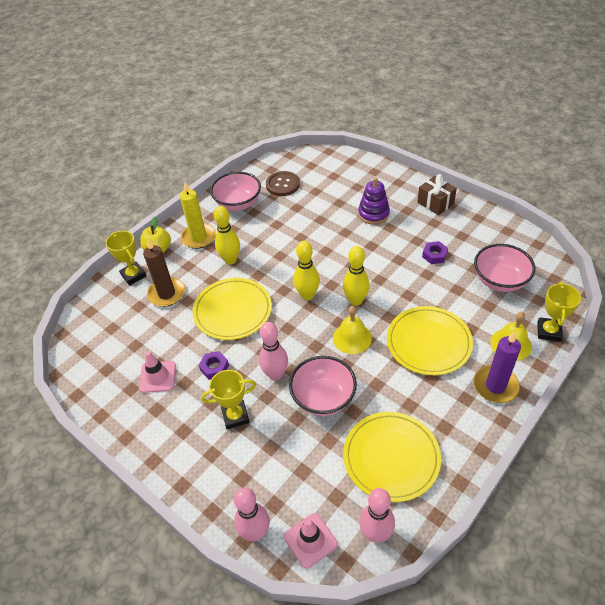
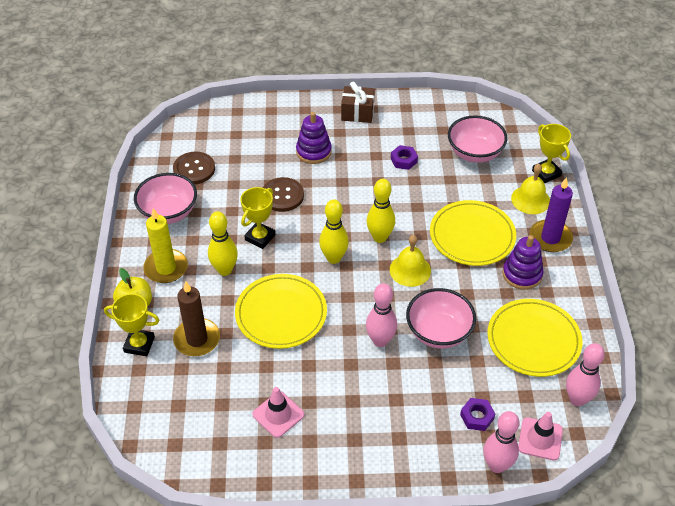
camera: 45 degrees left, 0 degrees up
(214, 367) = (321, 371): purple nut -> purple nut (477, 417)
(235, 416) = (385, 396): yellow trophy -> yellow trophy (260, 237)
(319, 232) = (282, 196): none -> brown button
(438, 399) = (522, 274): none -> purple stacking toy

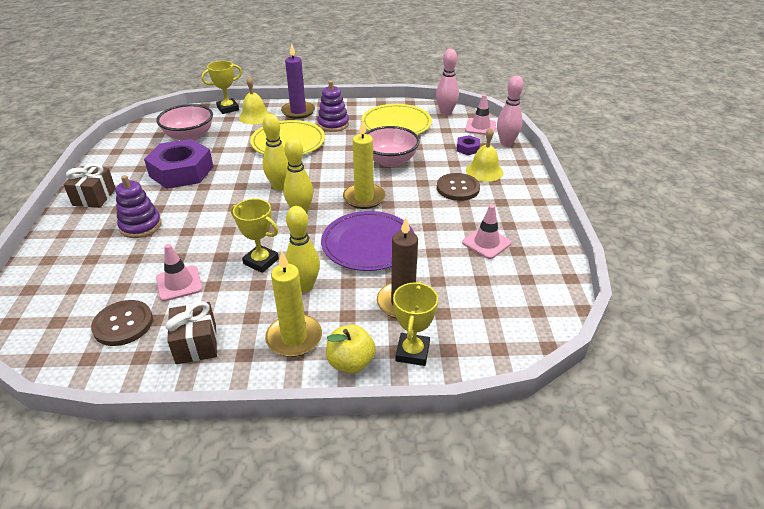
camera: 90 degrees left, 10 degrees down
(168, 212) = (196, 344): pink bowl -> brown gift
(236, 190) = (179, 283): none -> pink traffic cone
(281, 313) = (368, 244): yellow plate -> purple plate
(282, 196) = (201, 247): brown button -> brown button (458, 188)
(359, 308) = (364, 198): none -> yellow candle
(380, 341) = (400, 188): pink bowling pin -> none
(403, 160) = (181, 171): purple nut -> purple nut, size x2.29
(410, 270) = (322, 172): yellow bell -> yellow bell (484, 171)

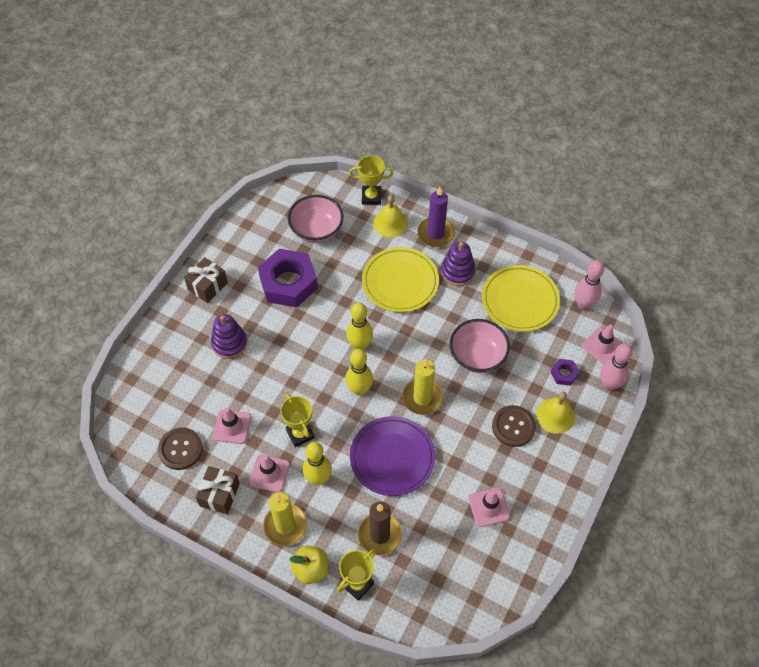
camera: 30 degrees right, 20 degrees up
(246, 303) = (269, 473): none -> pink traffic cone

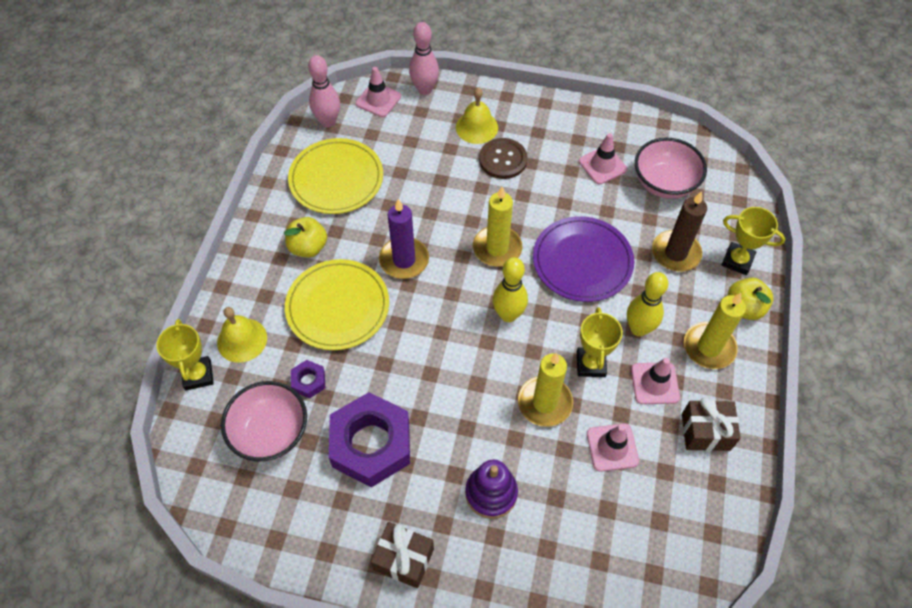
camera: 105 degrees left, 0 degrees up
(180, 449) = (668, 502): brown button -> none
(280, 393) = (544, 403): none -> yellow candle
(300, 434) = (590, 364): yellow trophy -> yellow trophy turned 45 degrees counterclockwise
(360, 345) = (446, 330): yellow bowling pin -> none
(435, 233) = (251, 283): purple candle -> purple candle (404, 260)
(457, 272) = (308, 247): purple stacking toy -> yellow apple
(477, 356) = (425, 206): pink bowl -> pink bowl (664, 183)
(564, 374) = (423, 127): purple nut -> purple nut (309, 381)

